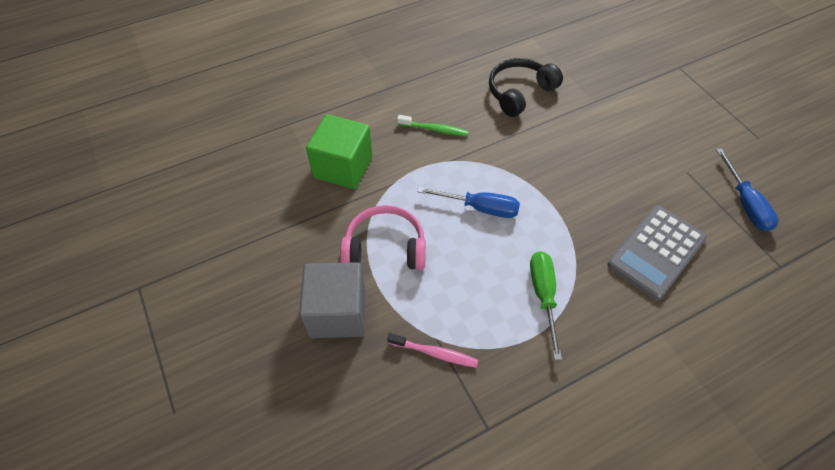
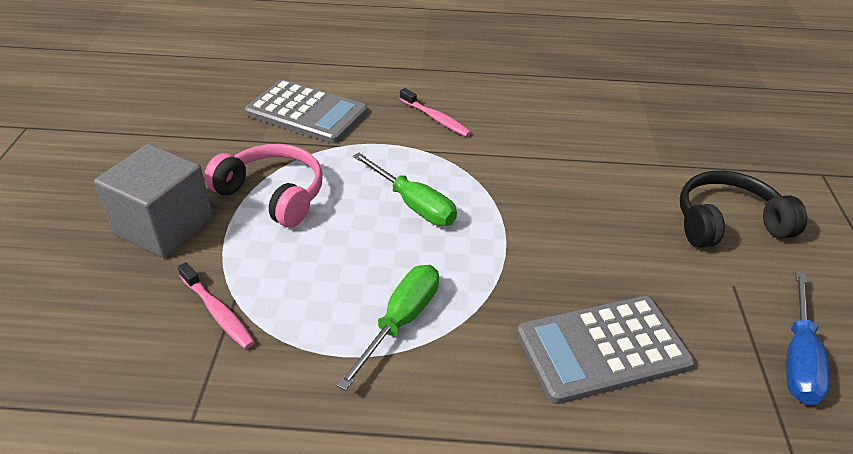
camera: 30 degrees right, 15 degrees down
(343, 167) = (306, 112): green cube -> grey calculator
(434, 129) = (436, 118): green toothbrush -> pink toothbrush
(480, 208) = (413, 204): blue screwdriver -> green screwdriver
(520, 93) = (570, 123): black headphones -> black headphones (727, 223)

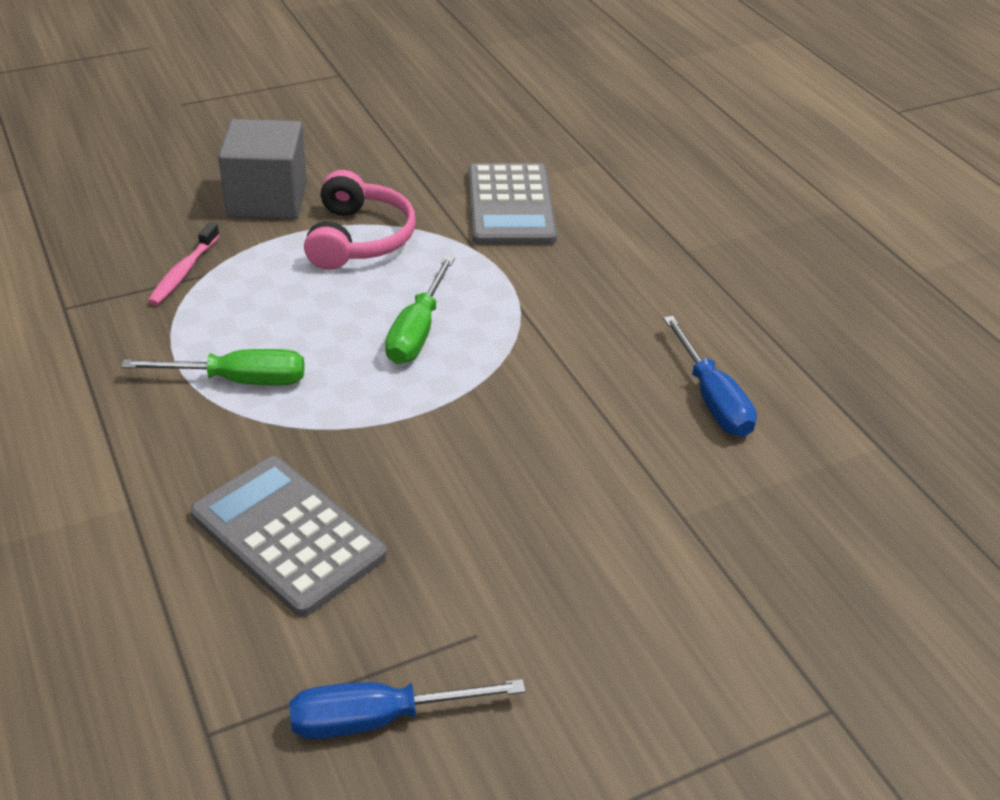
camera: 60 degrees right, 0 degrees up
(436, 118) = (590, 296): pink toothbrush -> none
(566, 114) = (712, 399): none -> blue screwdriver
(727, 223) = (603, 609): black headphones -> none

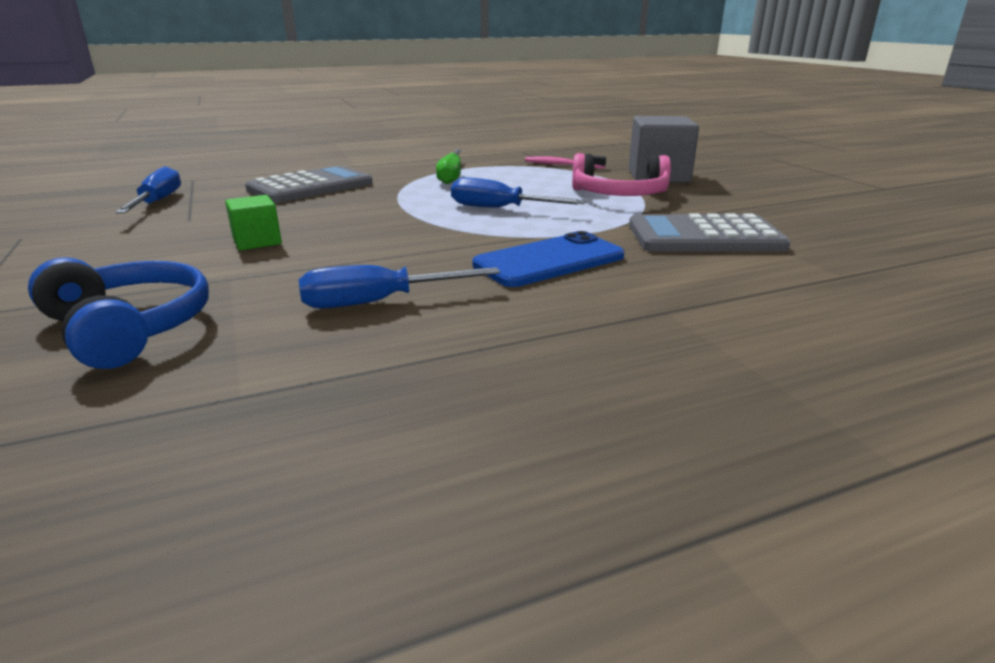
camera: 95 degrees right, 15 degrees down
(417, 331) = (499, 208): green screwdriver -> blue screwdriver
(565, 526) = (257, 241): none -> green cube
(591, 300) = (549, 261): none -> blue phone
(811, 550) = (128, 328): none -> blue headphones

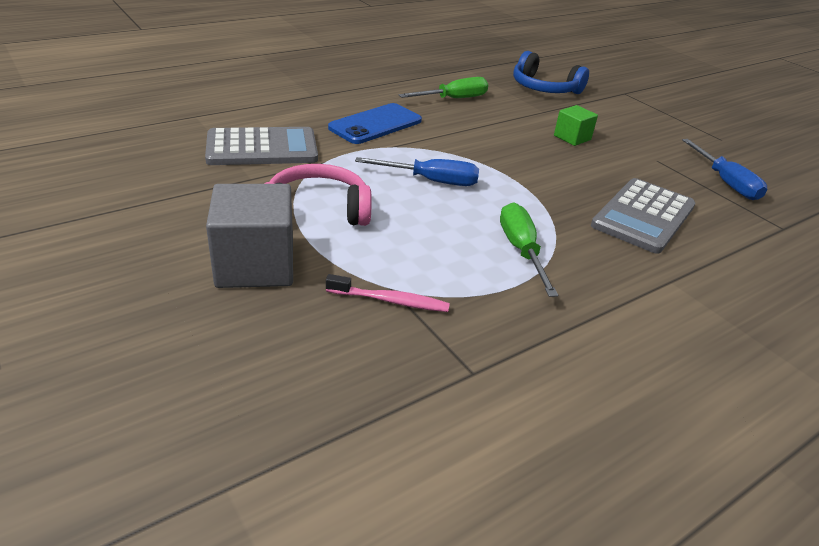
camera: 165 degrees right, 10 degrees up
(378, 302) = (453, 99): blue screwdriver -> green screwdriver

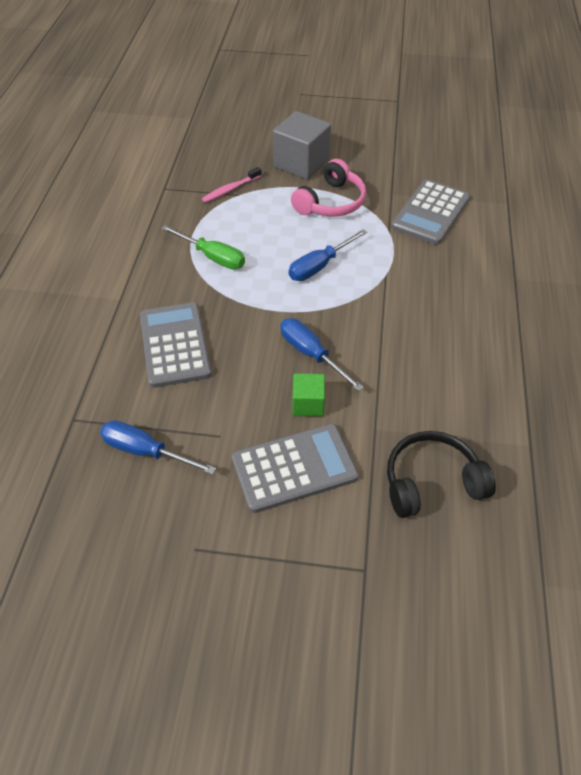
camera: 135 degrees right, 15 degrees up
(375, 124) = (430, 286): blue phone -> none
(453, 99) = (451, 372): green screwdriver -> none
(532, 151) = (311, 354): none -> blue screwdriver
(544, 88) = (432, 482): blue headphones -> black headphones
(620, 127) = (294, 468): none -> grey calculator

